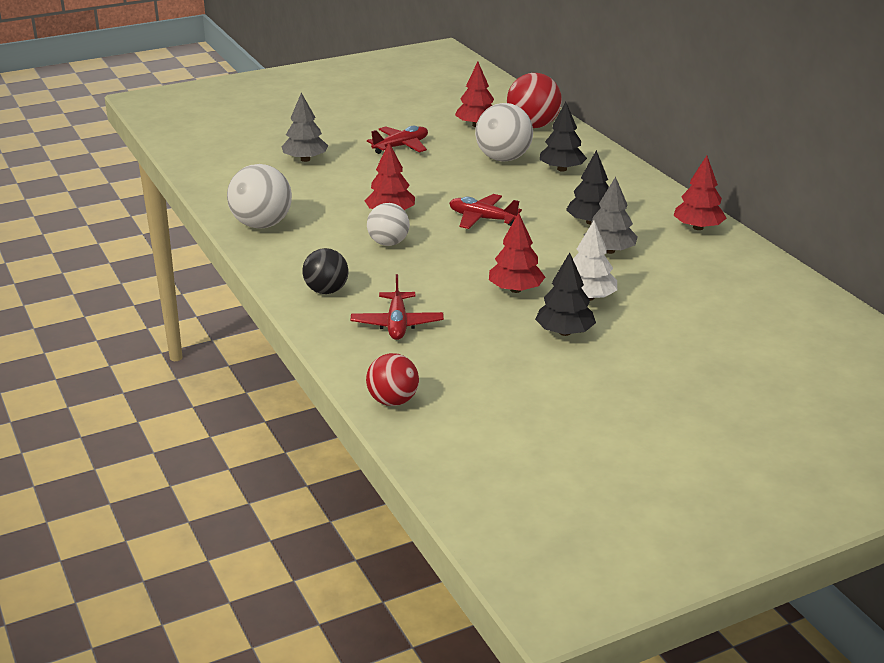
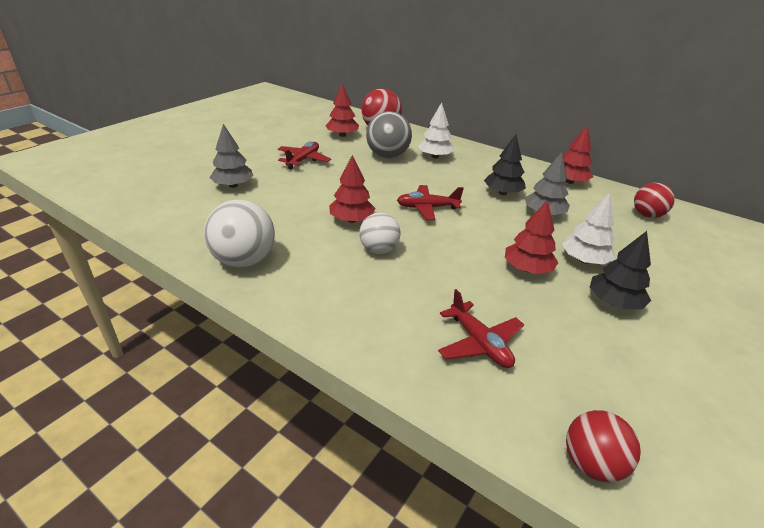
camera: 30 degrees left, 5 degrees up
(326, 291) = (374, 323): black ball -> none
(503, 159) = (387, 156): white ball -> grey ball
(562, 169) = (435, 157): black tree -> white tree
(740, 279) = (647, 215): none -> red ball

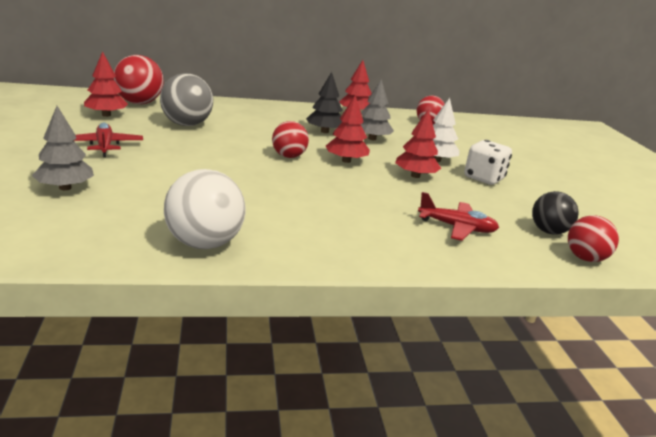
camera: 45 degrees left, 10 degrees down
(351, 220) = (243, 182): red tree -> red tree (346, 161)
(379, 250) = (303, 196): white ball -> none
(427, 208) = (288, 156): red plane -> red ball
(435, 157) = (229, 116): white tree -> none
(595, 403) = (548, 231): none -> black ball
(614, 302) = (483, 178): black tree -> white dice

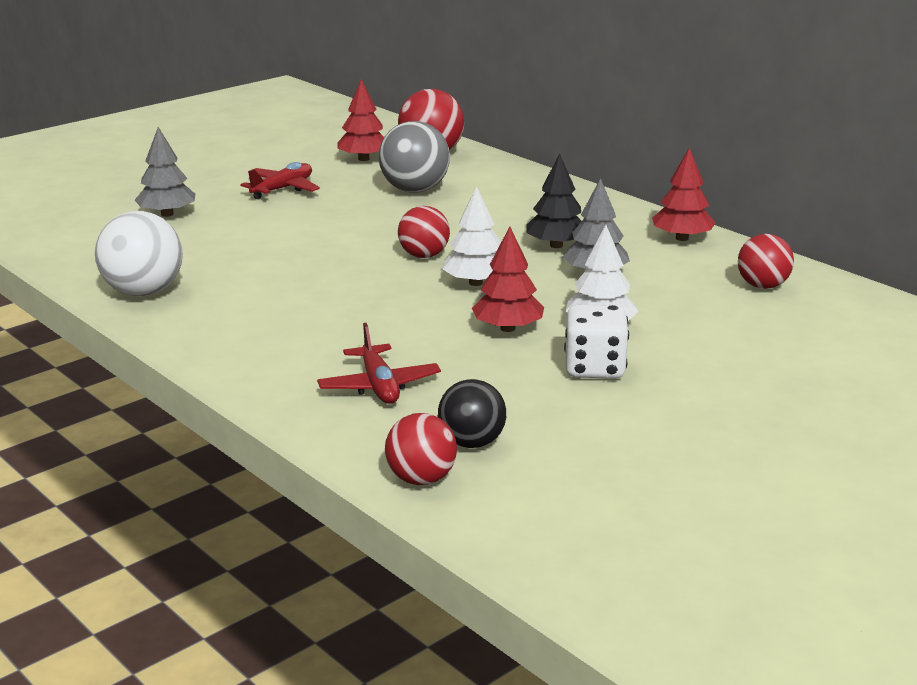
camera: 60 degrees right, 0 degrees up
(346, 161) = (475, 283): red tree -> white tree

